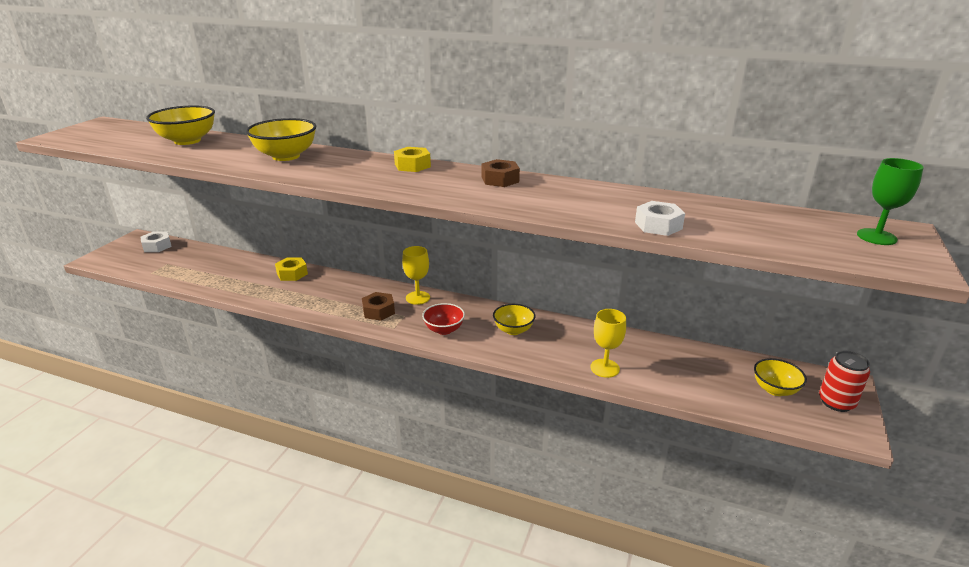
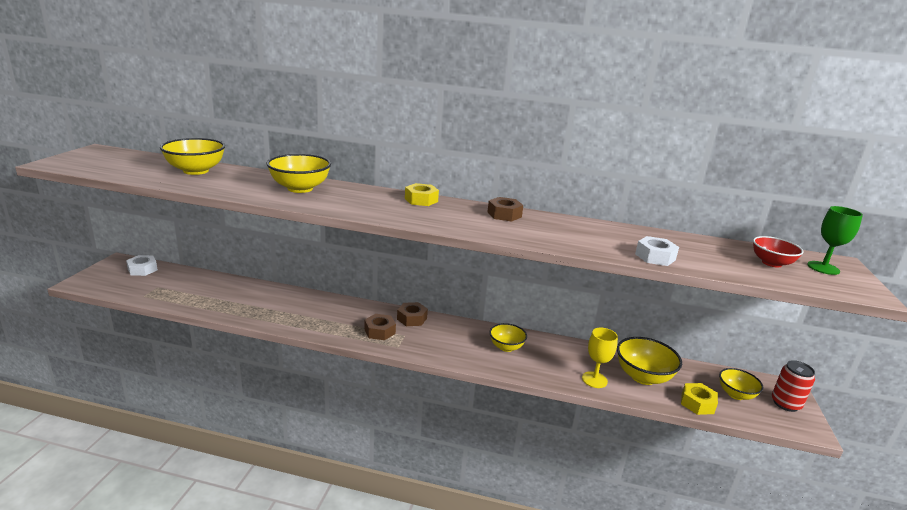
camera: 10 degrees left, 5 degrees down
(292, 274) = (286, 296): yellow nut -> yellow nut (697, 403)
(418, 298) = (412, 318): yellow goblet -> brown nut
(444, 330) = (445, 348): red bowl -> red bowl (771, 263)
(665, 366) = (643, 377): none -> yellow bowl

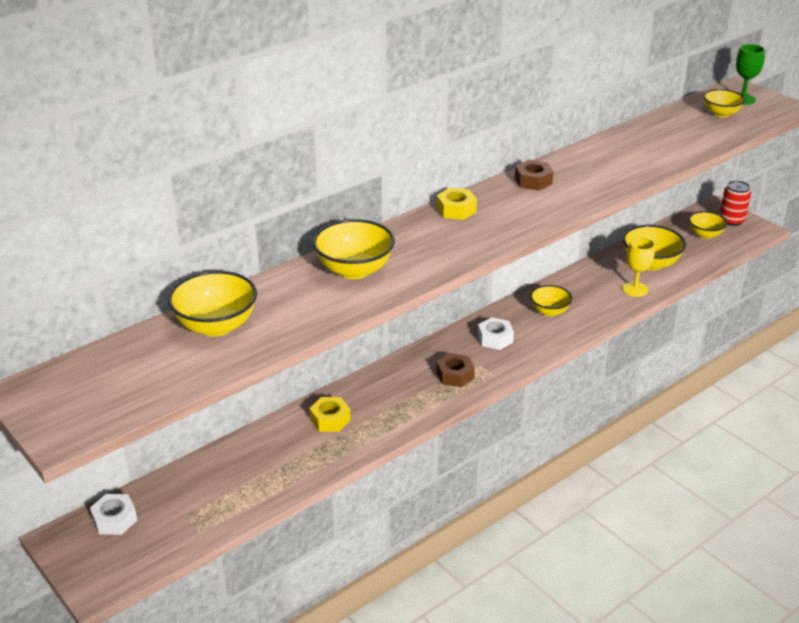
camera: 50 degrees left, 10 degrees up
(412, 318) = (449, 345): brown nut -> none
(655, 257) = (676, 154): white nut -> white nut (495, 339)
(697, 403) = (701, 258): yellow nut -> yellow nut (330, 420)
(771, 263) = (721, 113): red bowl -> yellow bowl

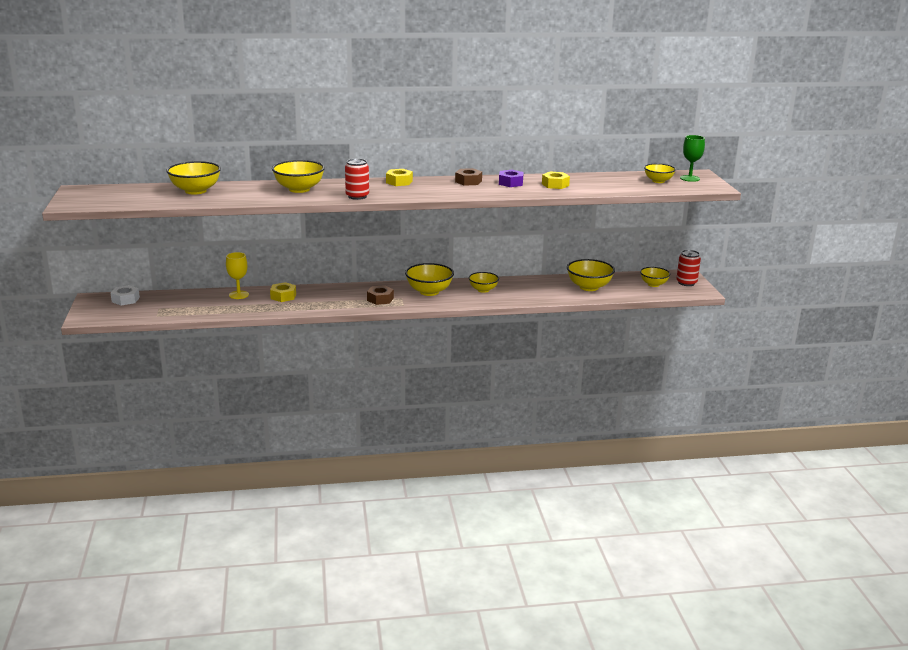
camera: 30 degrees right, 10 degrees down
(448, 258) = (357, 196): none -> red can
(495, 339) = (429, 292): white nut -> yellow bowl
(582, 168) = (510, 183): none -> purple nut
(633, 155) = (555, 185): none -> yellow nut
(635, 289) = (557, 295): yellow goblet -> yellow goblet (239, 295)

